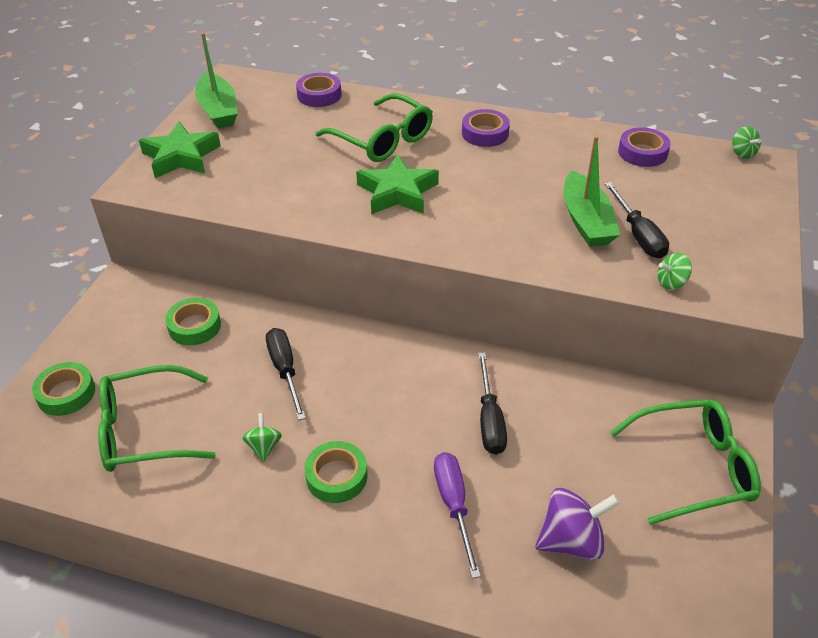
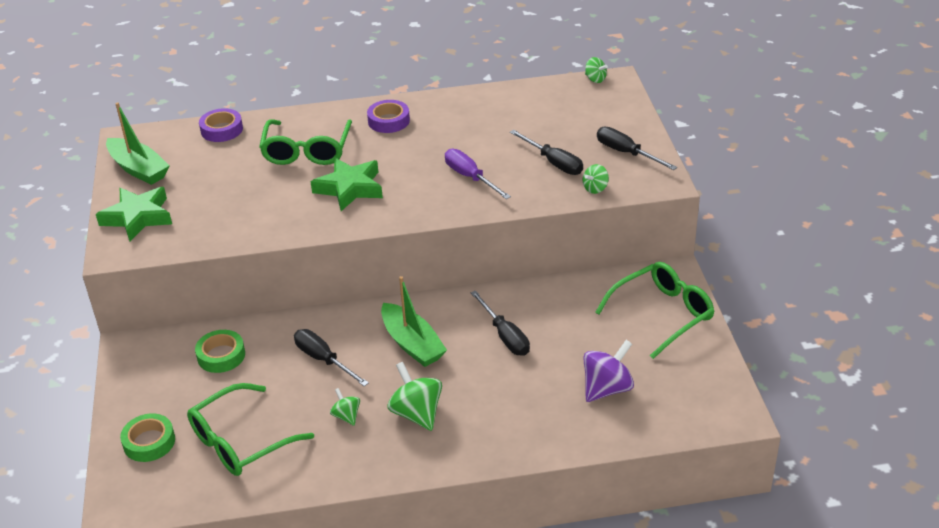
camera: 25 degrees left, 5 degrees down
(336, 476) = (416, 413): green tape -> green spinning top
(383, 140) = (307, 151): green glasses -> green glasses turned 75 degrees clockwise
(454, 505) = (514, 399): purple screwdriver -> purple screwdriver (470, 177)
(586, 221) = (510, 164): green boat -> green boat (412, 344)
(642, 152) = (521, 100): purple tape -> none
(734, 251) = (626, 153): none -> black screwdriver

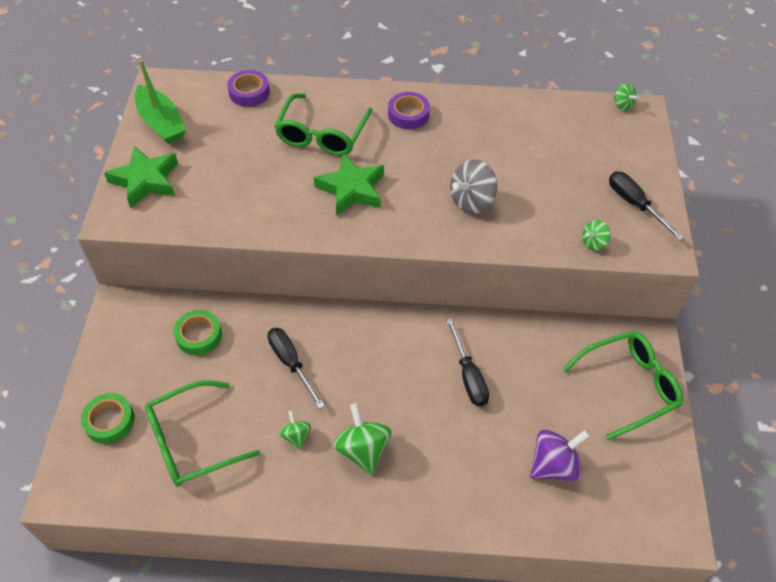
camera: 10 degrees right, 15 degrees up
(412, 344) = (378, 364): green boat -> none
(470, 177) = (471, 201): purple screwdriver -> grey spinning top
(553, 163) = (558, 201): black screwdriver -> none

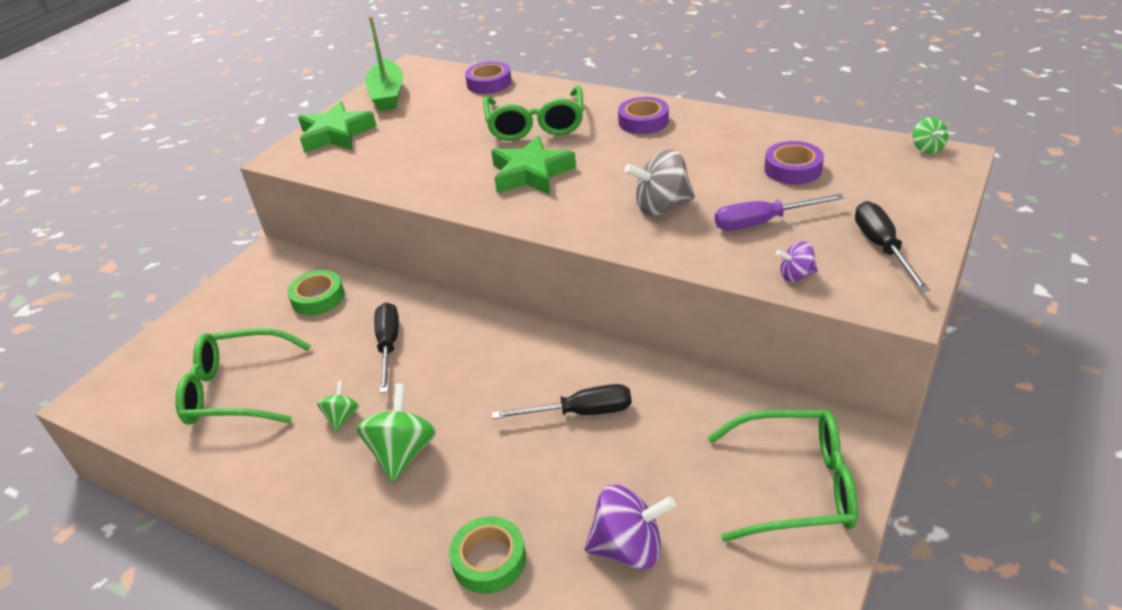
camera: 30 degrees right, 15 degrees down
(109, 421) = (179, 350): green tape -> green tape (489, 560)
(322, 135) = (535, 125): green glasses -> green glasses turned 45 degrees counterclockwise
(468, 376) = (580, 412): black screwdriver -> black screwdriver turned 105 degrees counterclockwise
(544, 143) = (793, 169): none -> purple tape
(548, 200) = (762, 222): none -> purple screwdriver
(593, 243) = (796, 275): green spinning top -> purple spinning top

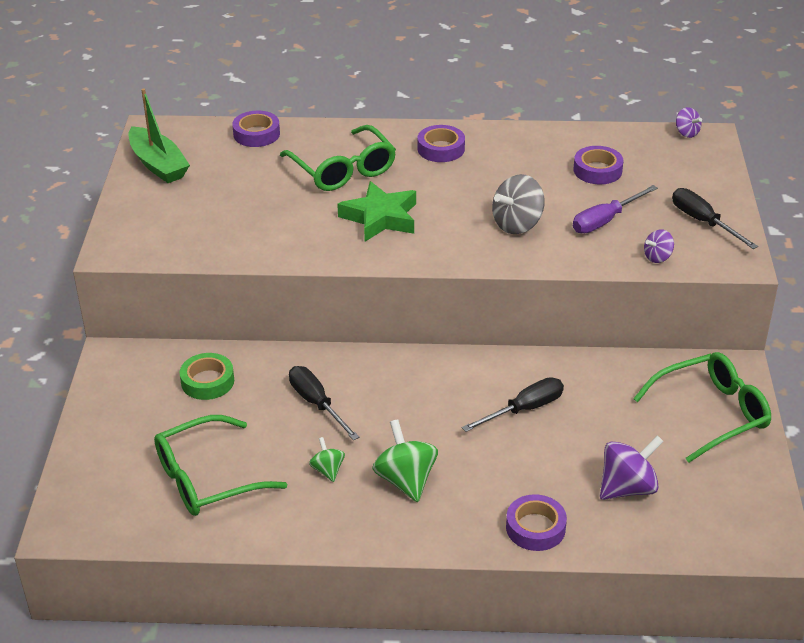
camera: 30 degrees left, 0 degrees up
(336, 134) = (145, 217): green star -> none
(489, 560) = (535, 528): green tape -> purple tape
(927, 148) = (686, 133): green spinning top -> purple spinning top

